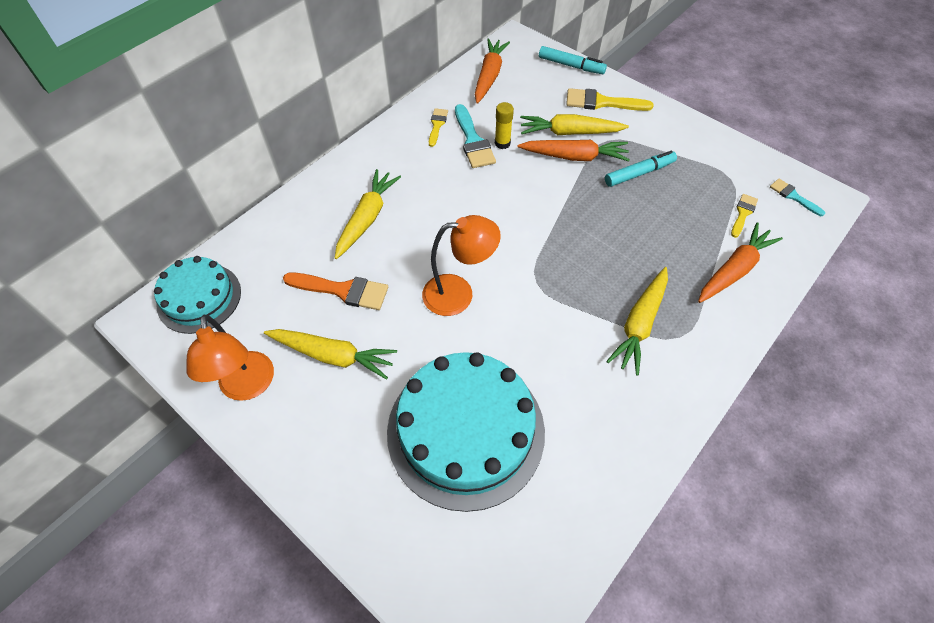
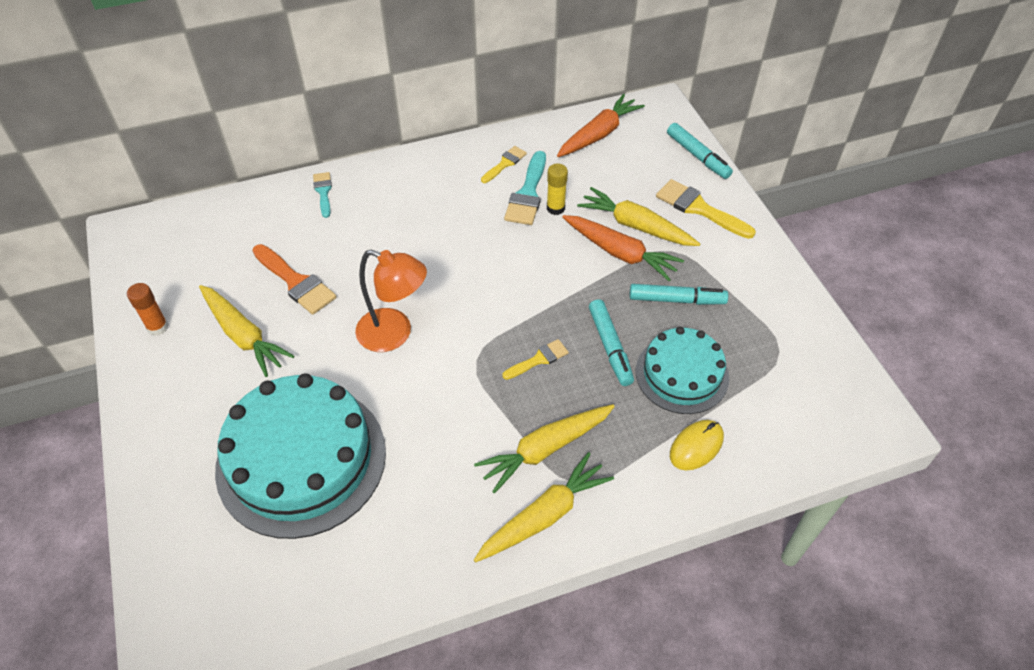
camera: 30 degrees right, 5 degrees down
(199, 298) = (177, 233): turquoise cake -> turquoise cake (682, 374)
(247, 387) = (158, 327): orange lamp -> orange glue stick
(367, 218) = (368, 226): yellow carrot -> yellow carrot (544, 515)
(622, 227) = (610, 347): none -> turquoise marker
(734, 270) = (696, 446): orange carrot -> yellow mouse
(743, 213) = (760, 394): yellow brush -> yellow brush (539, 359)
(793, 196) = (839, 403): turquoise brush -> turquoise brush (323, 192)

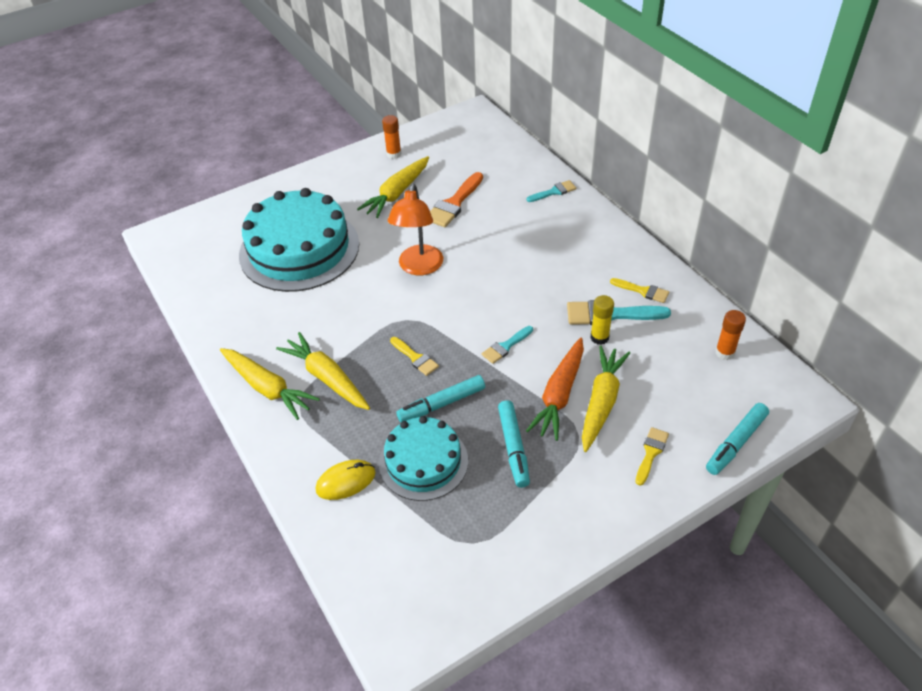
camera: 80 degrees right, 5 degrees down
(545, 280) = (505, 346): none -> turquoise brush
(599, 134) = (724, 353): orange carrot -> orange glue stick
(696, 446) = (346, 481): yellow mouse -> yellow mouse turned 60 degrees counterclockwise
(699, 208) = (651, 453): yellow brush -> yellow brush, size x0.59

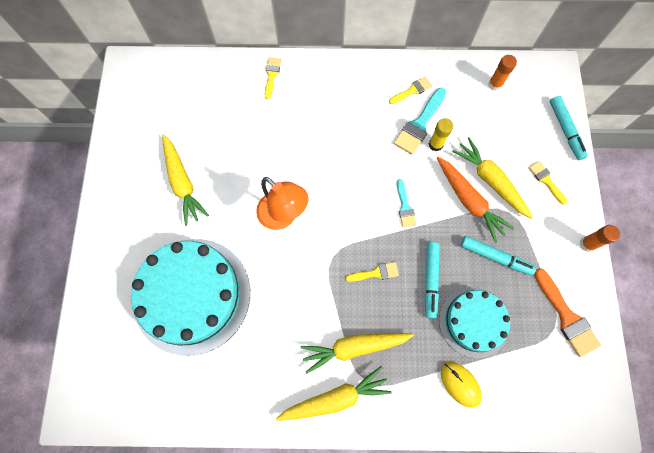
camera: 60 degrees left, 25 degrees up
(346, 481) = (460, 384): yellow mouse -> yellow mouse turned 45 degrees counterclockwise
(394, 154) = (129, 156): orange glue stick -> orange glue stick (587, 244)
(454, 203) = (229, 149): orange brush -> orange brush (566, 316)
(554, 192) = (271, 75): turquoise brush -> yellow brush

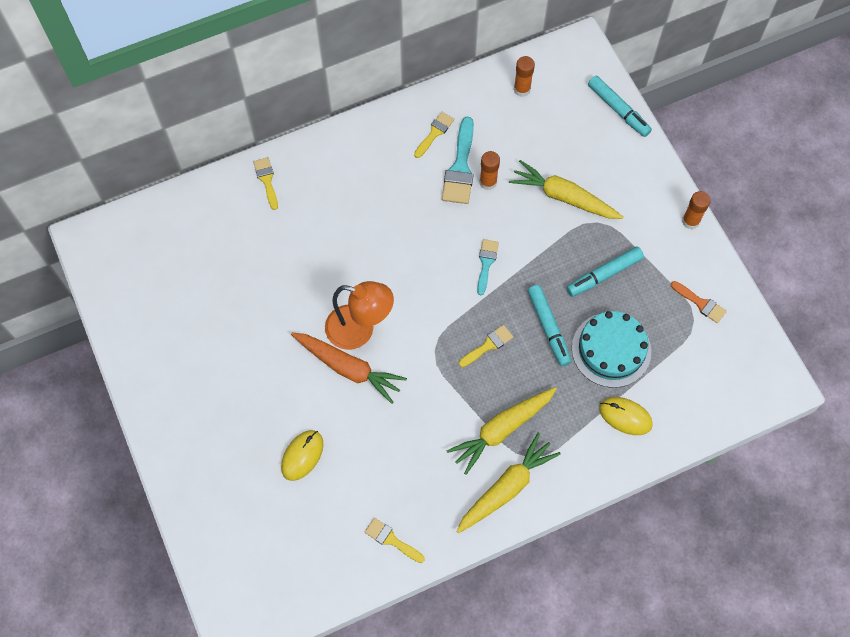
camera: 25 degrees left, 5 degrees down
(182, 183) = (227, 342): yellow carrot -> none
(192, 295) = (302, 455): turquoise cake -> yellow mouse
(405, 207) = (486, 263): turquoise brush -> turquoise brush turned 135 degrees counterclockwise
(435, 144) = (488, 182): yellow glue stick -> orange glue stick
(469, 201) = (551, 228): orange carrot -> orange carrot (348, 368)
(495, 257) = (604, 275): turquoise marker -> turquoise marker turned 150 degrees clockwise
(546, 180) = (621, 172): yellow brush -> yellow brush (391, 540)
(566, 316) = (700, 303): orange brush -> orange brush, size x0.59

